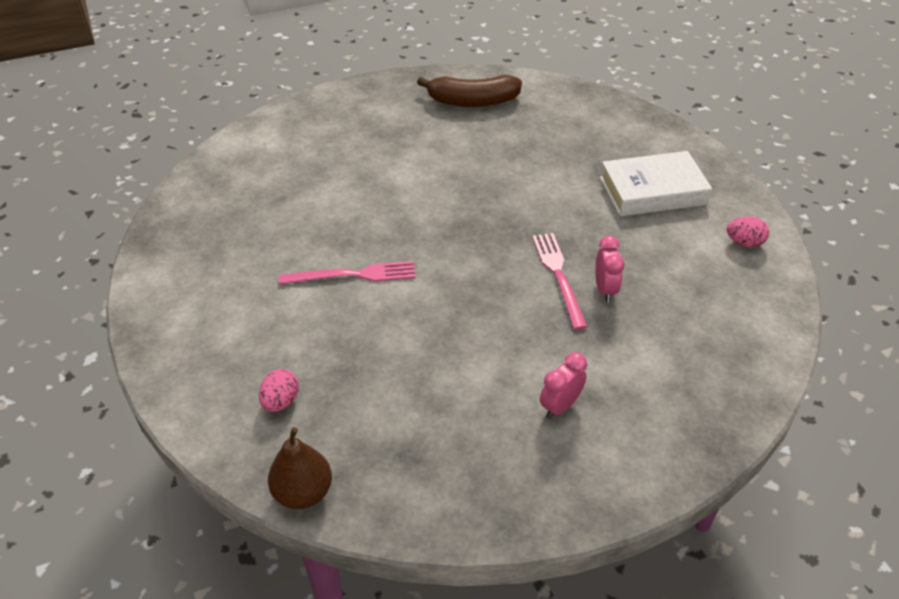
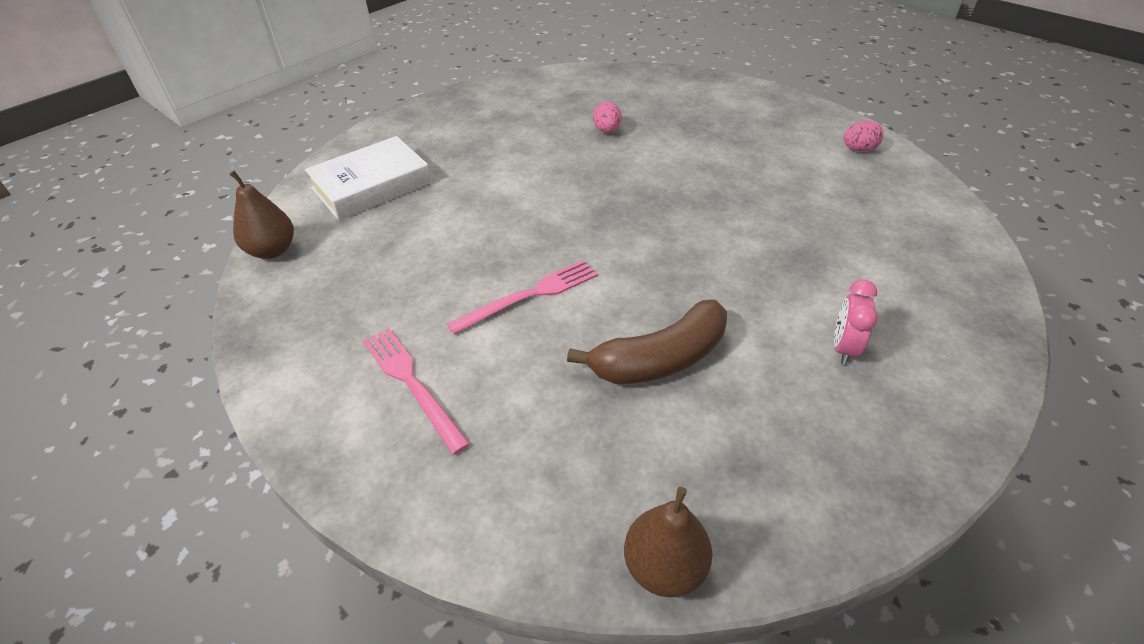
camera: 25 degrees left, 0 degrees up
(200, 175) = (272, 250): none -> brown pear
(281, 401) = (553, 466): pink egg -> pink egg (607, 130)
(472, 101) = (523, 102): brown banana -> brown banana (660, 359)
(558, 276) = (733, 227): pink fork -> pink fork (412, 383)
(605, 289) = (784, 225): pink clock -> none
(652, 191) = (748, 131): white book -> white book (371, 186)

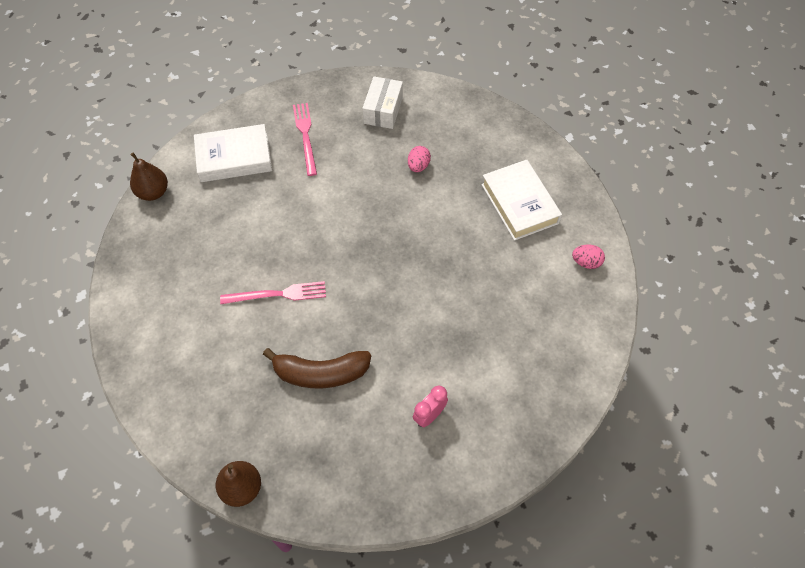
camera: 25 degrees right, 15 degrees up
(412, 383) = (183, 327): pink fork -> pink fork (305, 136)
(528, 101) = (383, 110): none -> white box
(743, 127) = (519, 204): none -> white book

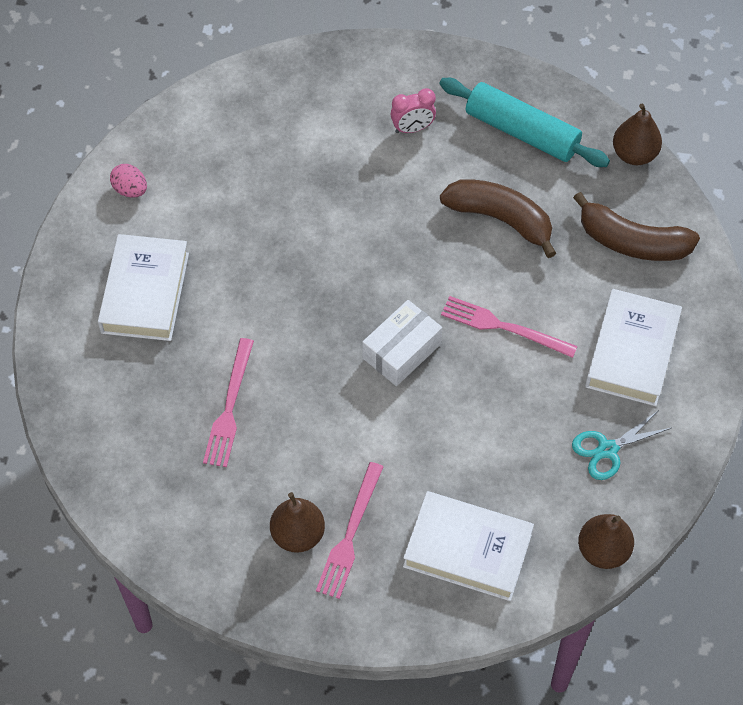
camera: 150 degrees left, 0 degrees up
(173, 249) = (608, 449): none -> turquoise scissors
(181, 320) = (632, 352): none -> white book
(212, 406) = (632, 242): none -> brown banana
(334, 123) = (298, 534): none -> brown pear
(343, 460) = (522, 132): none -> turquoise rolling pin
(383, 110) = (216, 520): white box -> white box (402, 351)
(418, 166) = (229, 407): pink egg -> pink fork

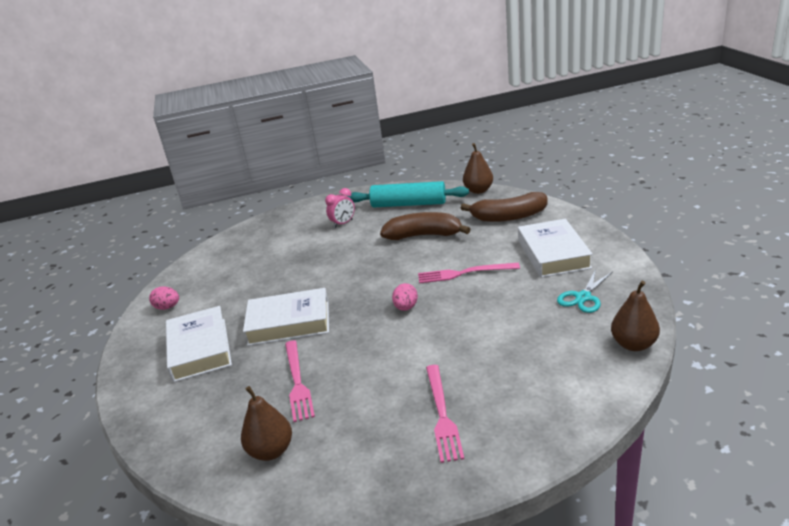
camera: 20 degrees left, 30 degrees down
(298, 534) = (400, 432): brown pear -> brown pear (271, 451)
(402, 351) = (406, 307): white box -> pink egg
(467, 550) = (539, 385): white book -> white book (289, 323)

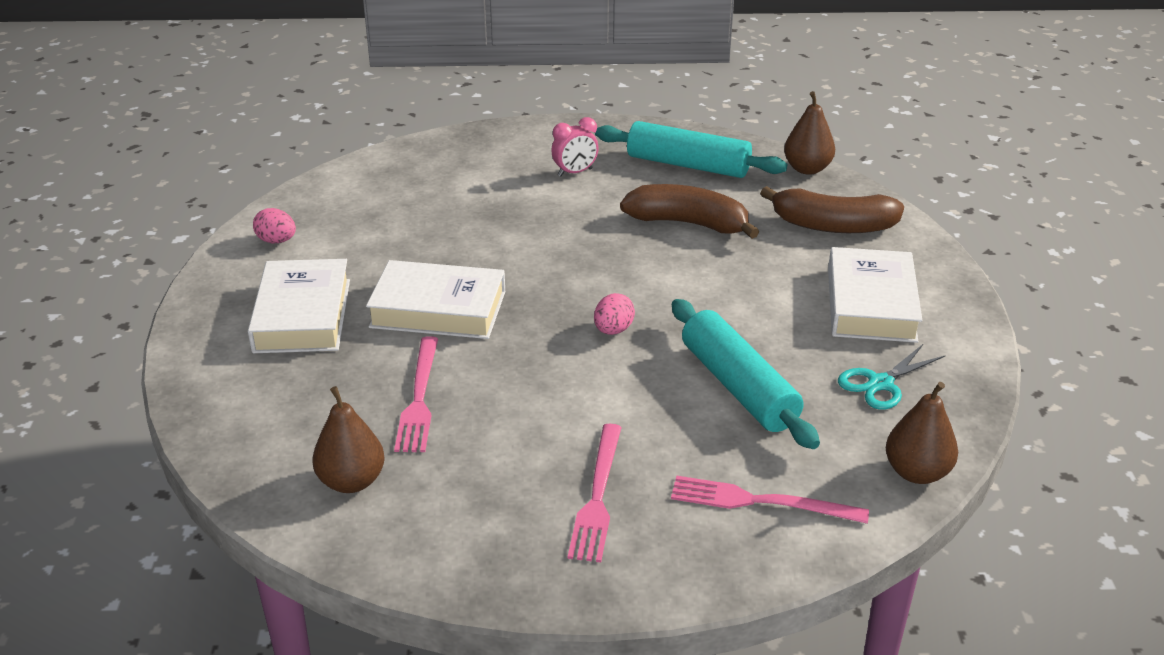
camera: 10 degrees right, 5 degrees up
(464, 273) = (721, 300): pink fork -> pink fork (760, 502)
(499, 321) = (739, 387): none -> turquoise rolling pin

